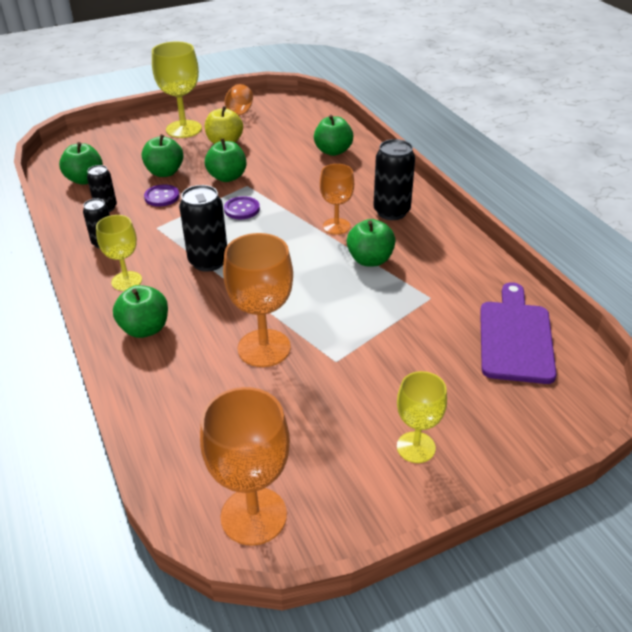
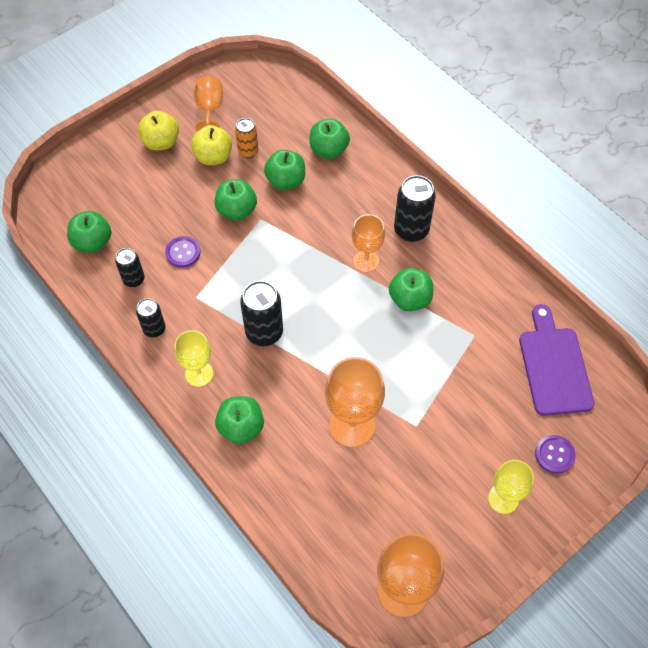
camera: 15 degrees left, 20 degrees up
(165, 172) = (170, 215): green apple -> green apple (286, 181)
(184, 129) = (161, 142): yellow goblet -> yellow apple
(242, 209) = (269, 255): purple button -> purple button (554, 455)
(258, 143) = (248, 151): none -> orange can

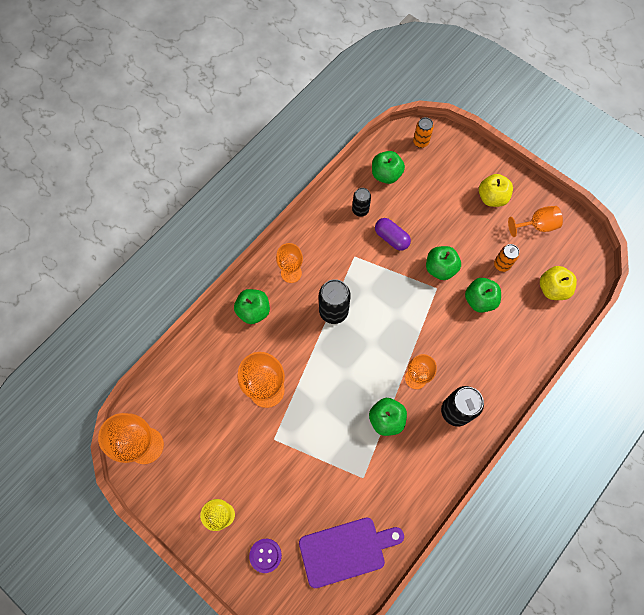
camera: 80 degrees right, 10 degrees up
(60, 197) = (420, 142): none -> orange can
(154, 329) = (321, 234): black can -> none
(183, 253) = (391, 238): purple button -> purple capsule
(199, 373) = (291, 273): yellow goblet -> orange goblet
(213, 157) = (488, 239): yellow apple -> yellow apple (552, 289)
(329, 150) = (522, 329): green apple -> none

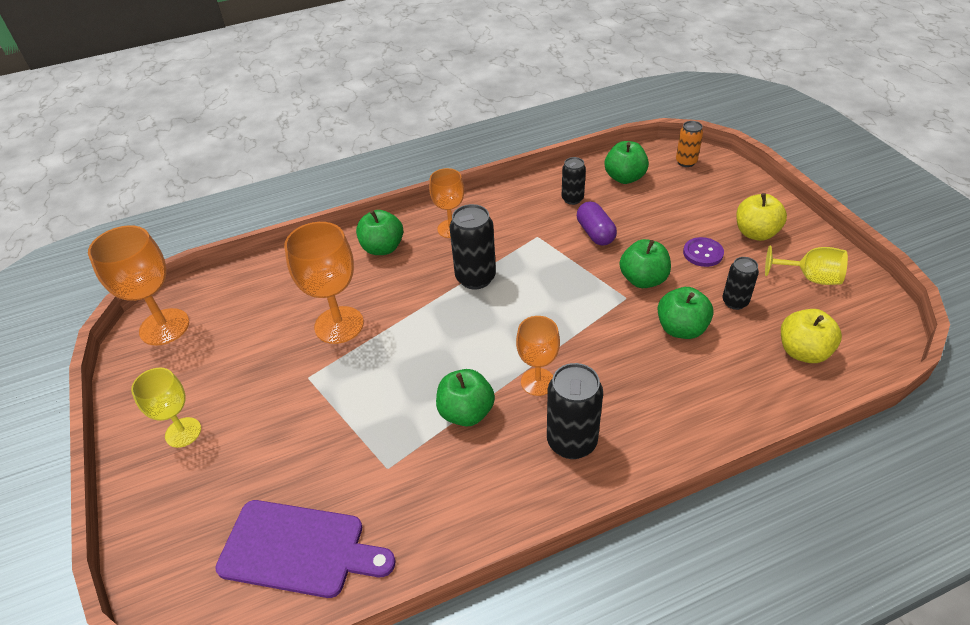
camera: 30 degrees right, 25 degrees down
(265, 555) = (193, 503): purple button -> purple button (703, 253)
(501, 264) = (735, 302): orange can -> black can
(537, 225) = (810, 278): orange goblet -> yellow goblet

